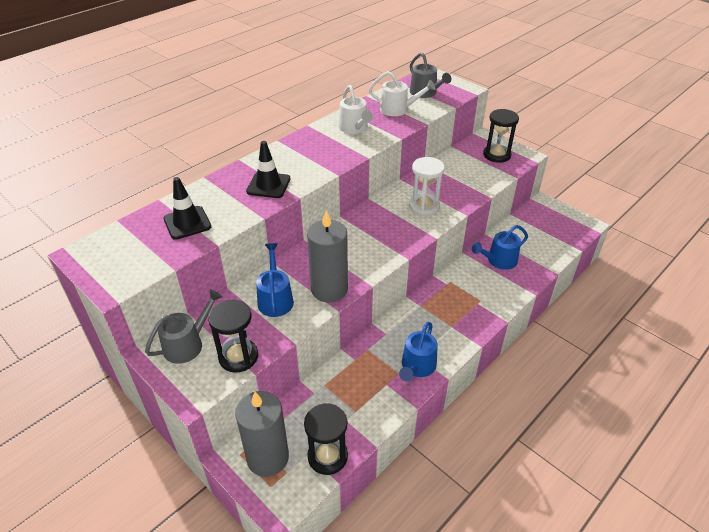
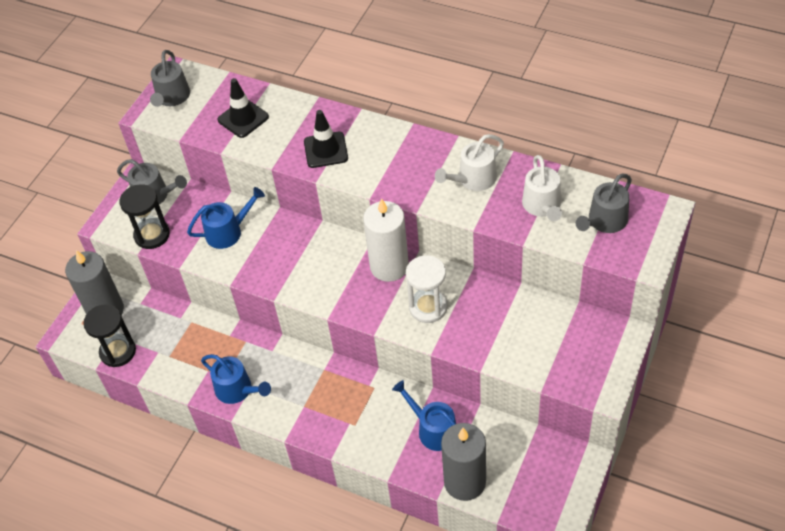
camera: 75 degrees right, 10 degrees up
(110, 264) = (172, 97): none -> grey watering can
(329, 289) = (256, 267): grey candle -> grey candle (464, 482)
(375, 215) = (389, 266): none -> white candle
(417, 366) = (237, 390): blue watering can -> blue watering can turned 150 degrees counterclockwise
(497, 155) = (585, 357): black hourglass -> none

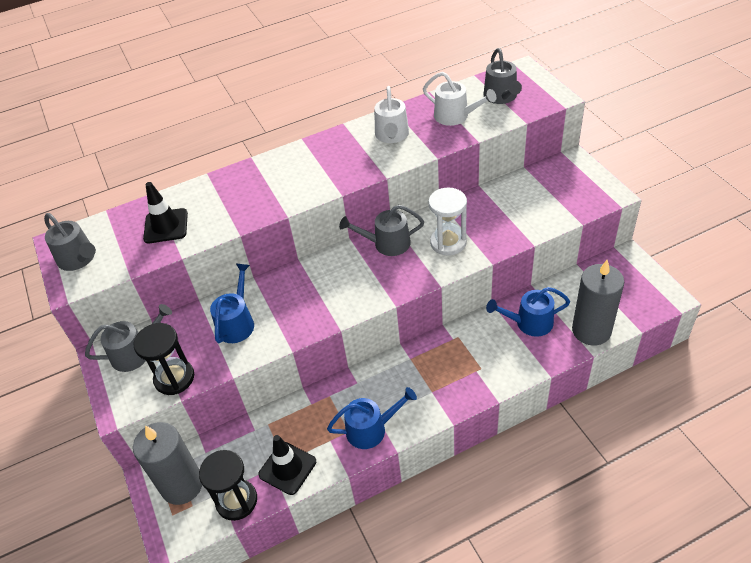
camera: 50 degrees left, 5 degrees down
(326, 150) = (264, 195): black traffic cone -> black traffic cone (287, 468)
(389, 266) = (387, 244): white candle -> grey watering can

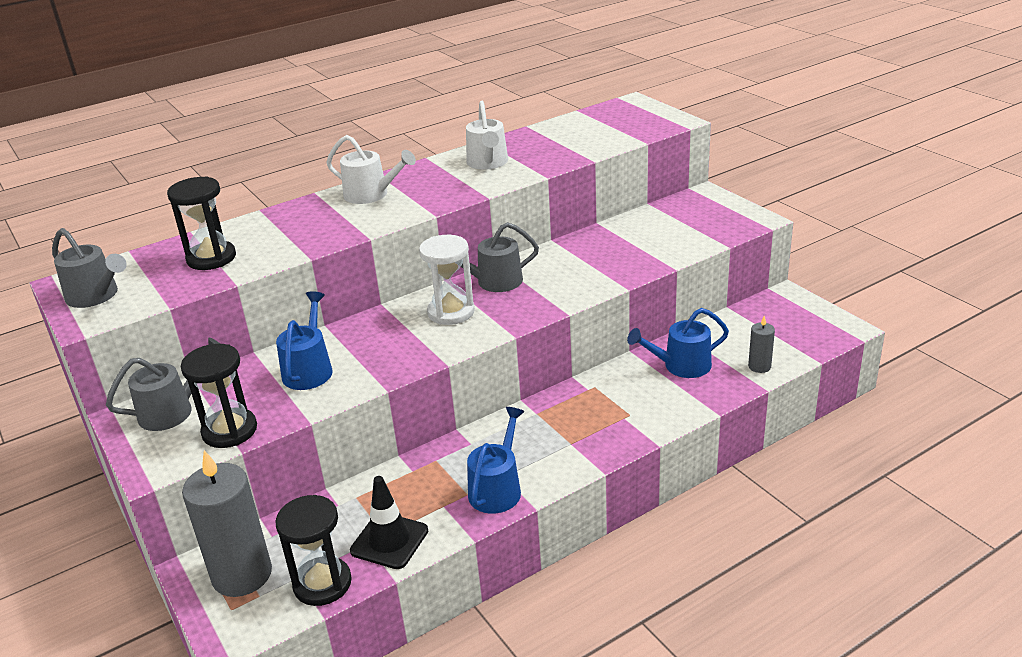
camera: 10 degrees left, 15 degrees down
(166, 226) = (211, 258): black traffic cone -> black hourglass
(371, 429) = (497, 489): blue watering can -> blue watering can turned 45 degrees counterclockwise
(448, 242) = (570, 275): white hourglass -> white hourglass (451, 312)
(455, 116) = (561, 143): white watering can -> white watering can (371, 195)
(501, 97) = (612, 124): grey watering can -> none
(591, 330) = (759, 366): grey candle -> grey candle, size x0.46

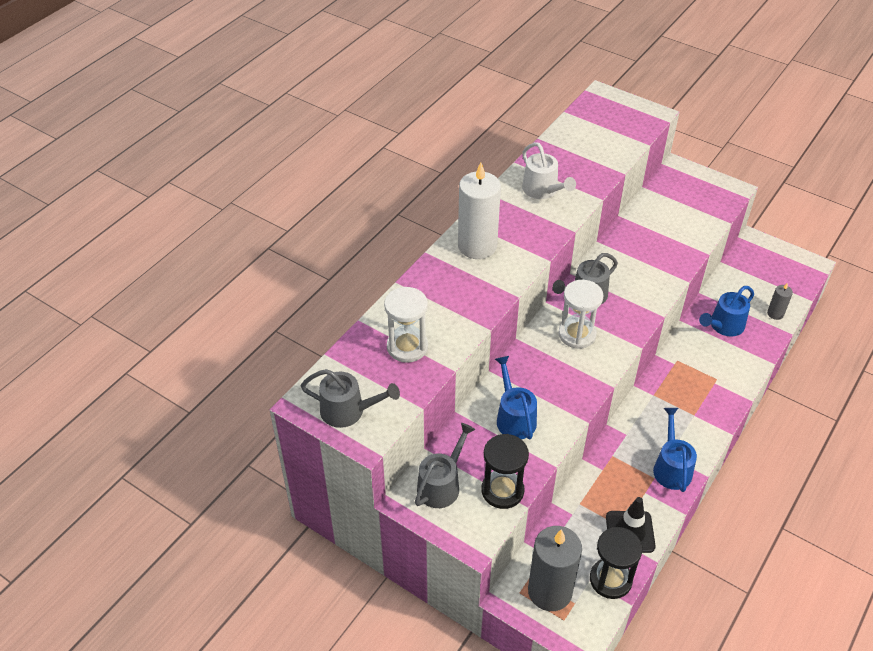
camera: 25 degrees left, 15 degrees up
(211, 258) = (407, 347): black hourglass -> white hourglass
(371, 195) = (477, 246): white watering can -> white candle

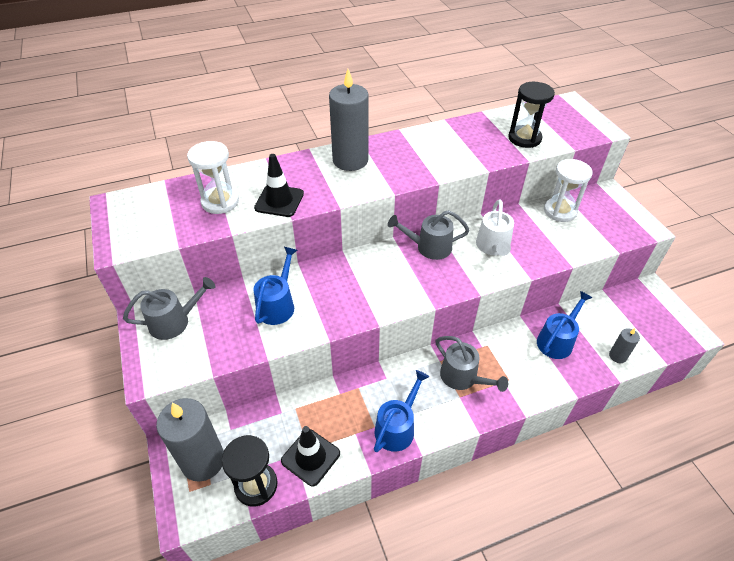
camera: 35 degrees right, 0 degrees up
(348, 411) = (130, 222): grey watering can -> grey watering can (462, 377)
(459, 318) = (279, 201): none -> black traffic cone
(477, 246) = (350, 160): white candle -> grey candle
(502, 490) = (209, 352): black hourglass -> black hourglass (524, 138)
(543, 190) = (445, 145): white watering can -> white watering can (493, 247)
(577, 334) = (392, 271): white hourglass -> white hourglass (560, 211)
(724, 326) = (557, 340): blue watering can -> blue watering can turned 135 degrees clockwise

